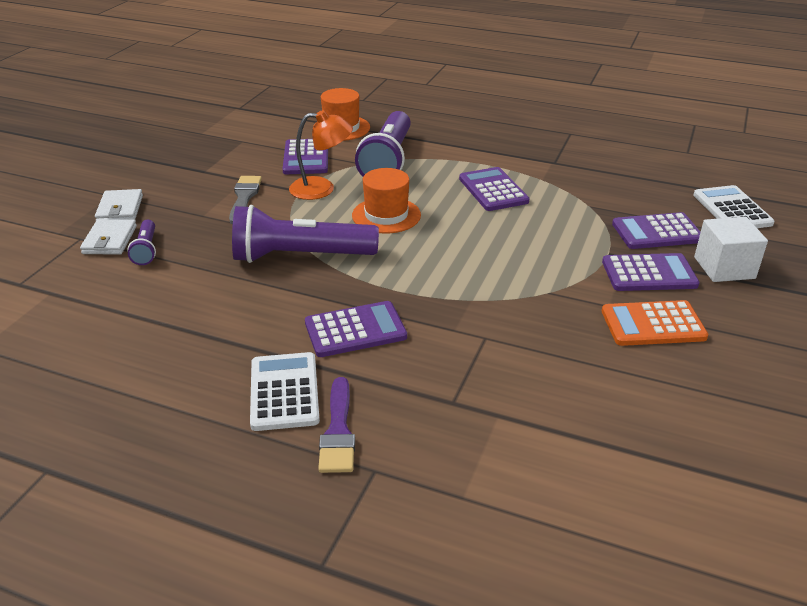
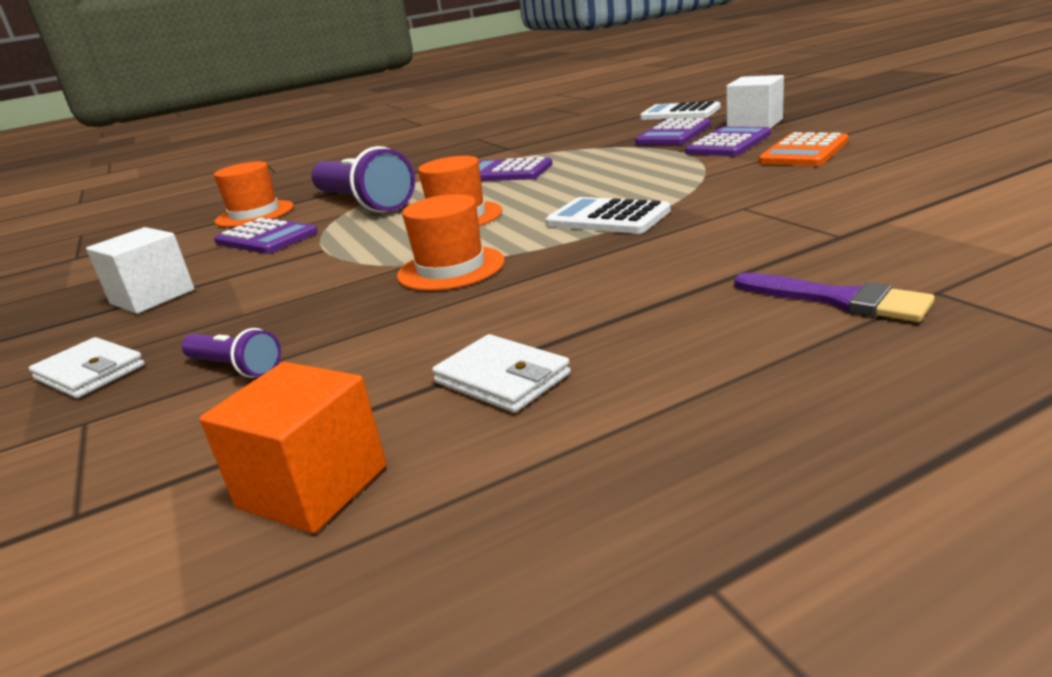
camera: 45 degrees left, 10 degrees down
(63, 334) = (313, 487): none -> orange cube
(110, 240) = (147, 394): white wallet -> white wallet (502, 378)
(205, 171) = (152, 297): none -> white cube
(244, 197) = (264, 282): grey brush -> none
(284, 392) = (719, 319): white calculator -> white calculator (608, 218)
(300, 256) = (451, 268): purple flashlight -> orange hat
(321, 189) = (343, 239): orange lamp -> none
(355, 330) = (646, 261): purple calculator -> none

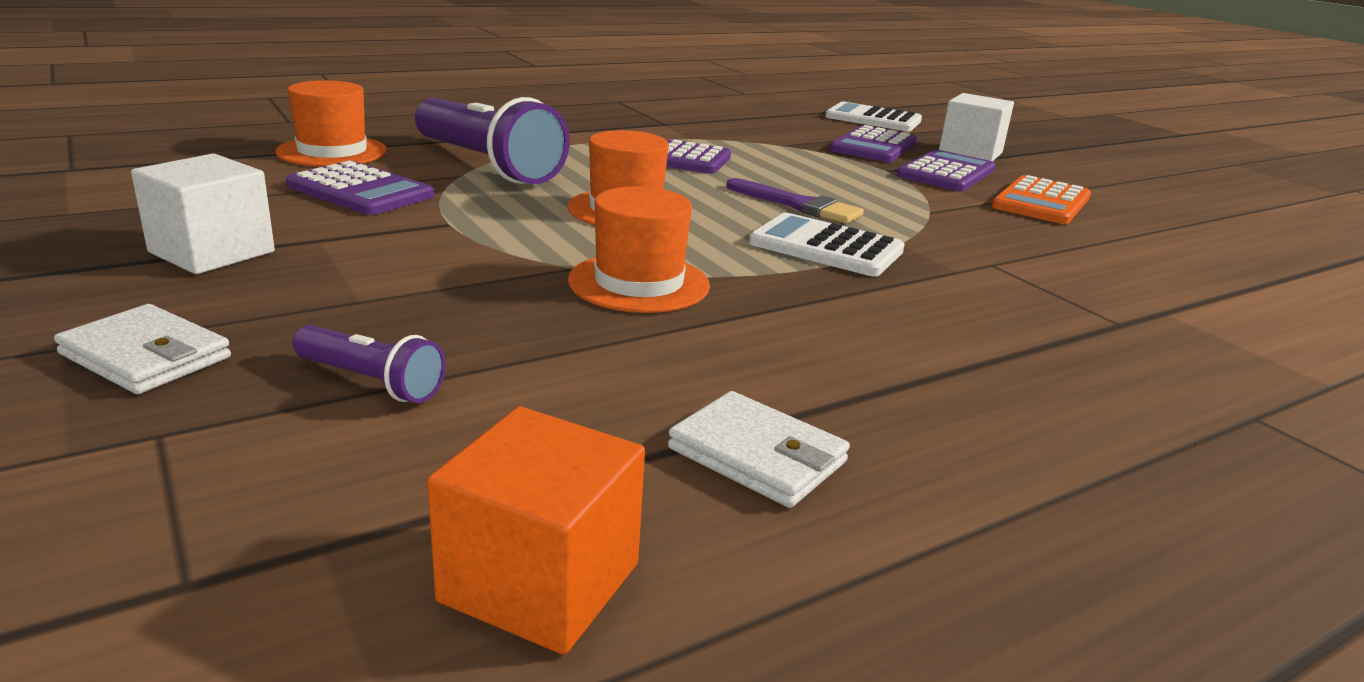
camera: 10 degrees left, 0 degrees up
(838, 300) = (1145, 410): purple brush -> purple brush (798, 205)

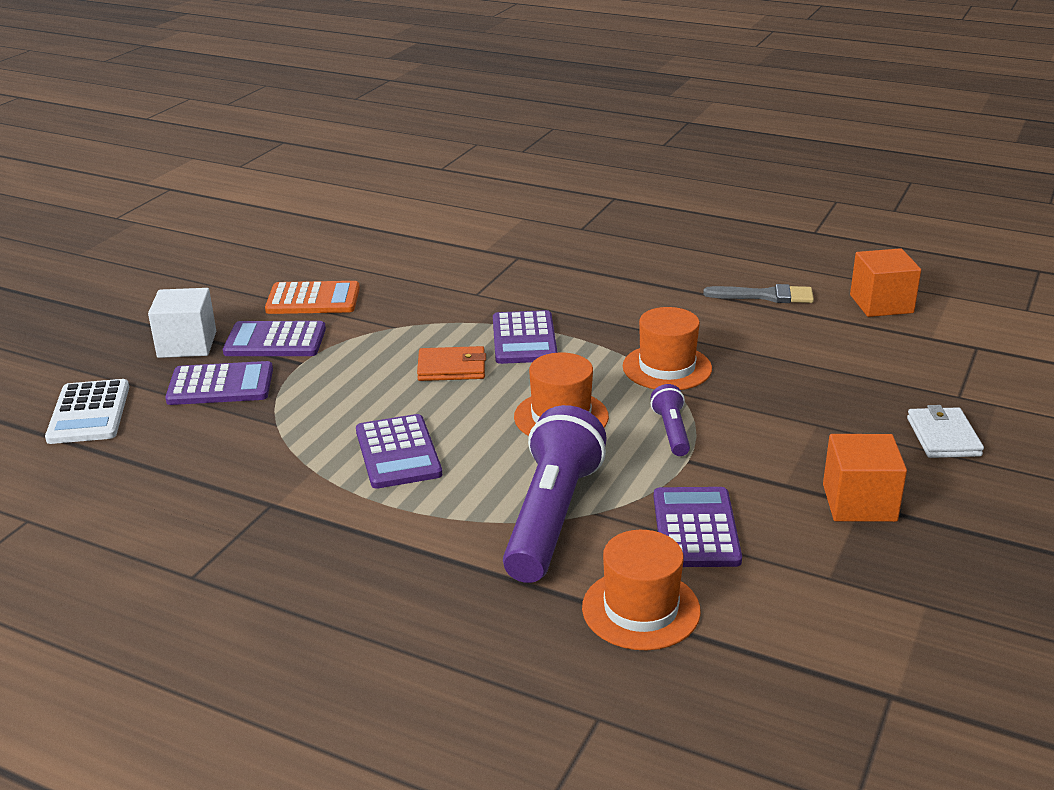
camera: 120 degrees left, 5 degrees up
(212, 252) = (859, 503): white cube -> orange cube
(371, 382) = (860, 379): purple flashlight -> purple flashlight (671, 431)
(757, 455) = (765, 296): white wallet -> grey brush
(798, 205) = (452, 368): purple brush -> orange wallet
(826, 247) = (524, 339): white calculator -> purple calculator

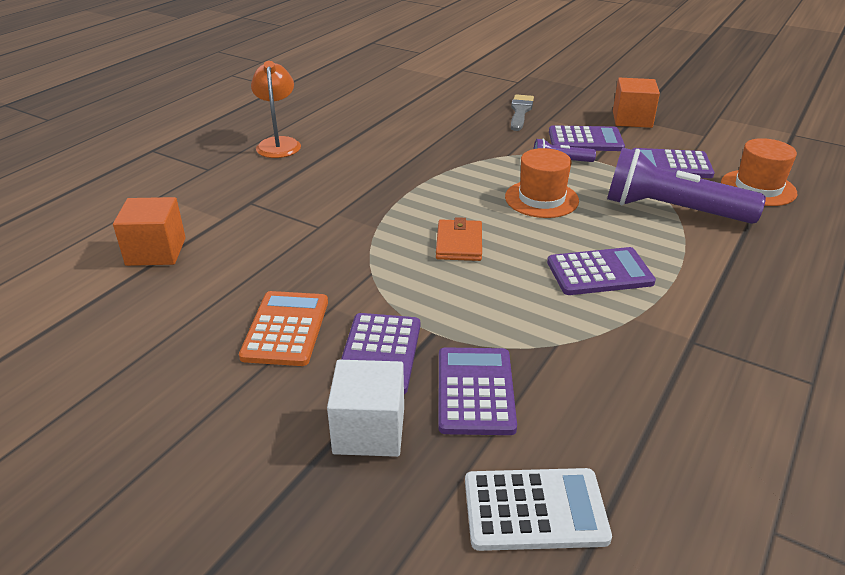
camera: 85 degrees left, 5 degrees up
(524, 339) = (414, 207): purple calculator -> purple calculator (585, 140)
(653, 252) = (279, 143): none -> orange lamp
(667, 367) = (473, 155): orange hat -> none
(765, 296) = (374, 113): grey brush -> grey brush (520, 111)
(881, 304) = (400, 83): orange cube -> orange cube (156, 251)
(943, 437) = (561, 91): white wallet -> none

